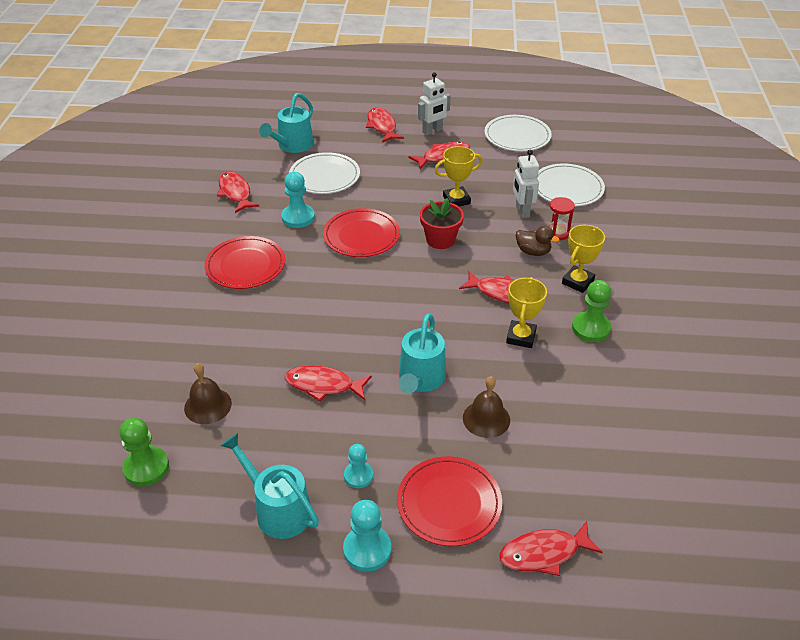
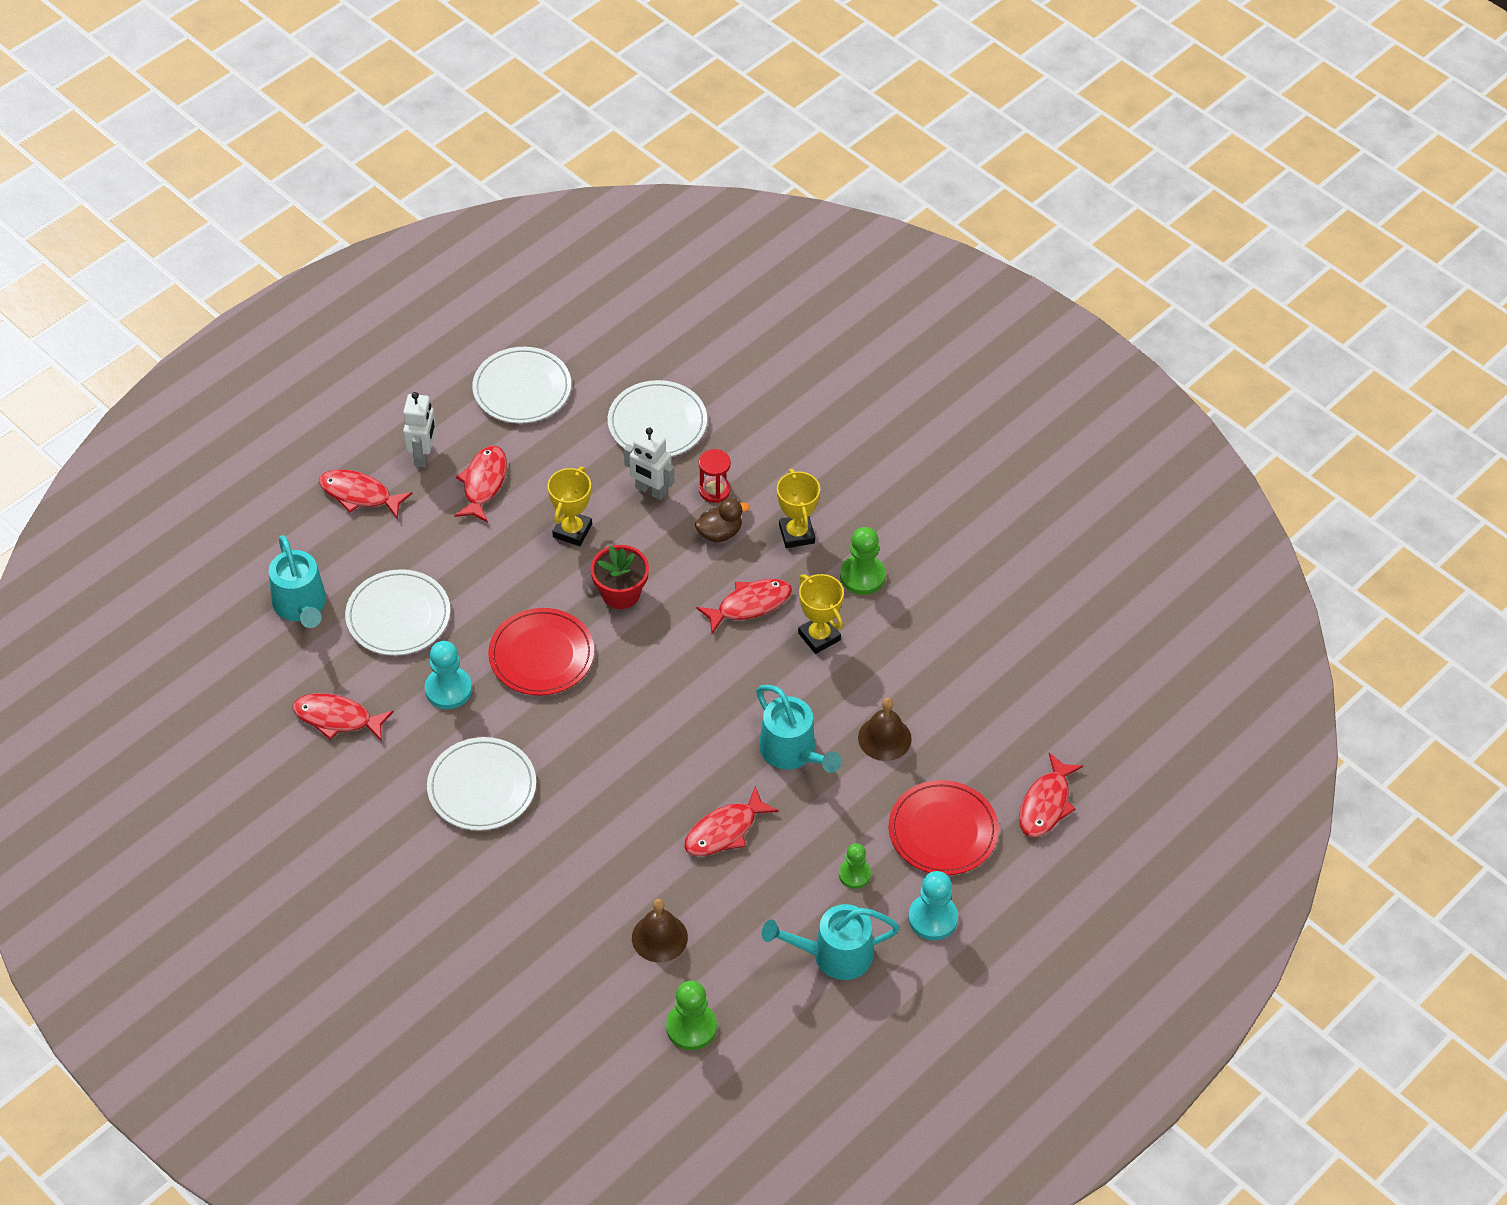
camera: 50 degrees left, 10 degrees up
(245, 265) = (482, 787): red plate -> white plate
(358, 476) = (854, 874): turquoise pawn -> green pawn

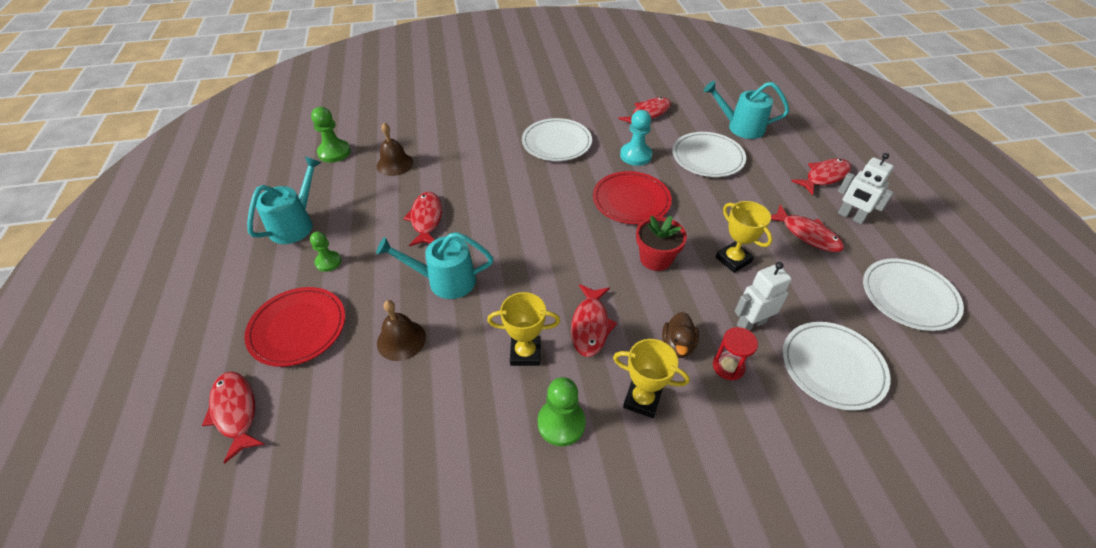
camera: 125 degrees right, 5 degrees down
(933, 918) = (253, 283): turquoise pawn -> none

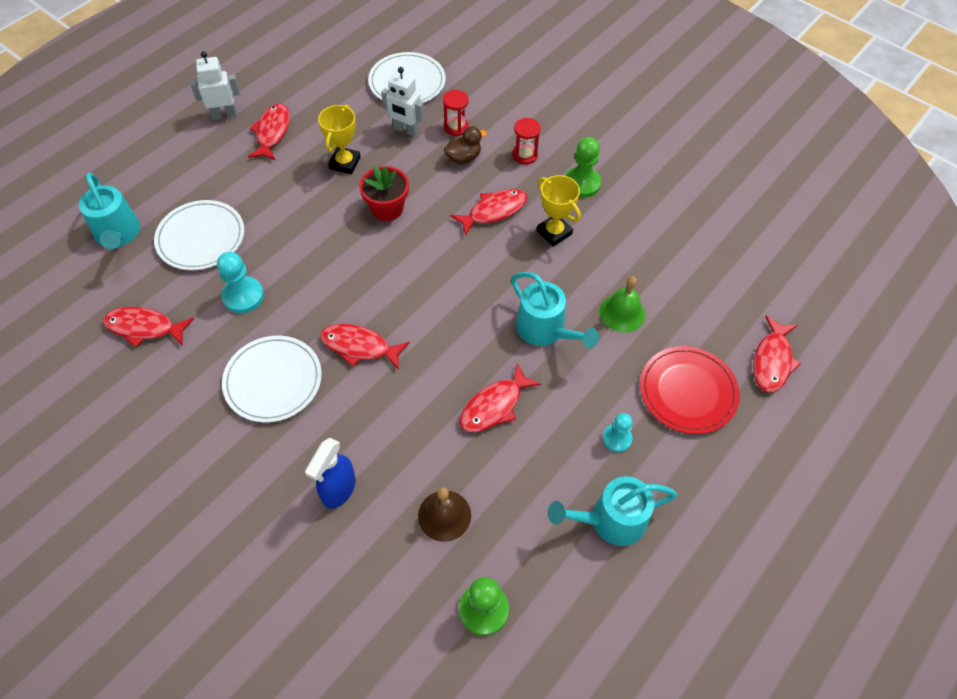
camera: 130 degrees left, 10 degrees up
(328, 262) = (617, 438): green pawn -> turquoise pawn
(401, 340) = (622, 313): brown bell -> green bell
(460, 136) = (338, 490): none -> blue spray bottle
(631, 200) = (323, 262): red plate -> none
(642, 400) = (525, 155): yellow trophy -> red hourglass
(824, 177) = (172, 146): red fish -> red fish (359, 347)
(850, 217) = (224, 115): white robot -> white robot turned 105 degrees counterclockwise
(909, 296) = (301, 64): white plate -> none

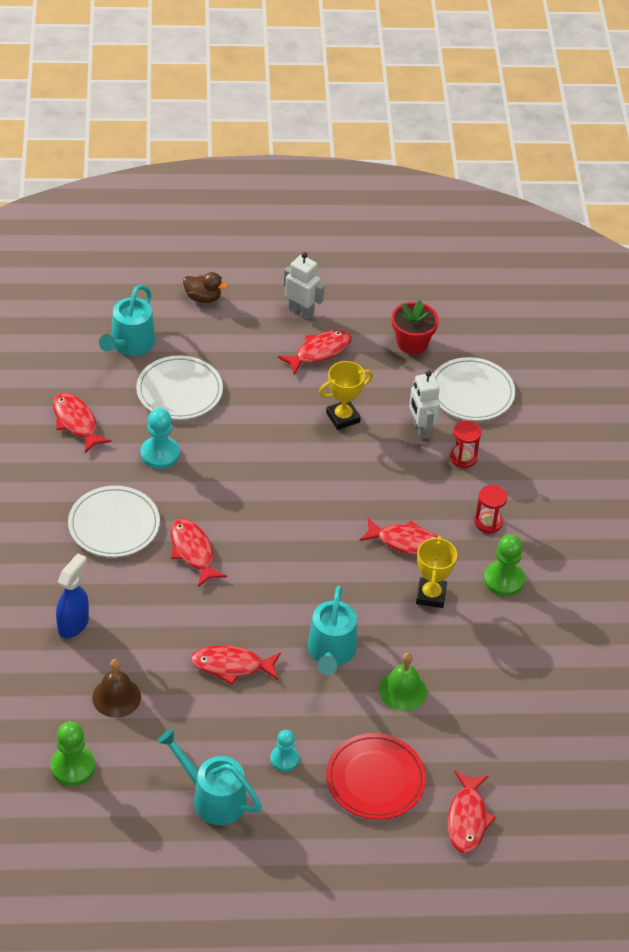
camera: 45 degrees right, 10 degrees down
(338, 490) = (73, 624): blue spray bottle -> blue spray bottle turned 135 degrees clockwise
(387, 208) = (331, 475): red flower pot -> red flower pot (412, 343)
(463, 158) = (437, 485): brown duck -> brown duck (203, 298)
(772, 361) = (467, 819): red fish -> red fish turned 60 degrees counterclockwise

